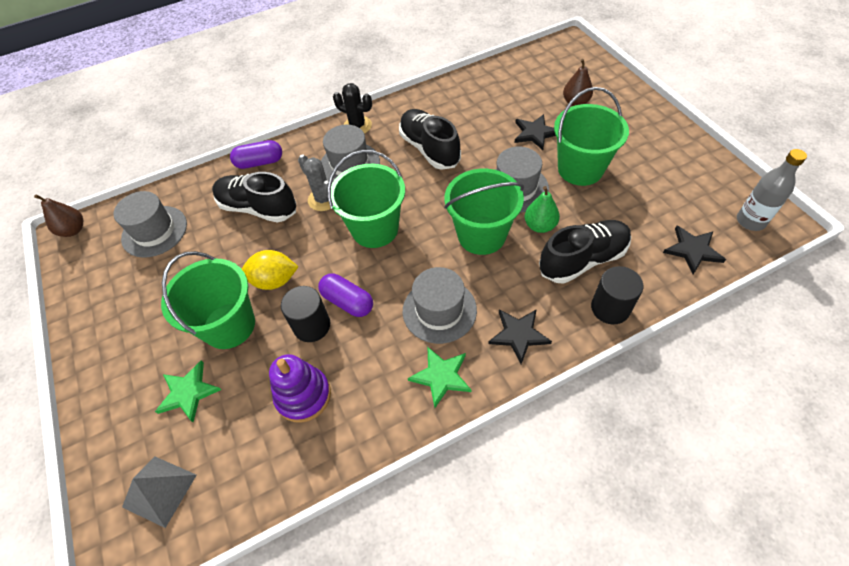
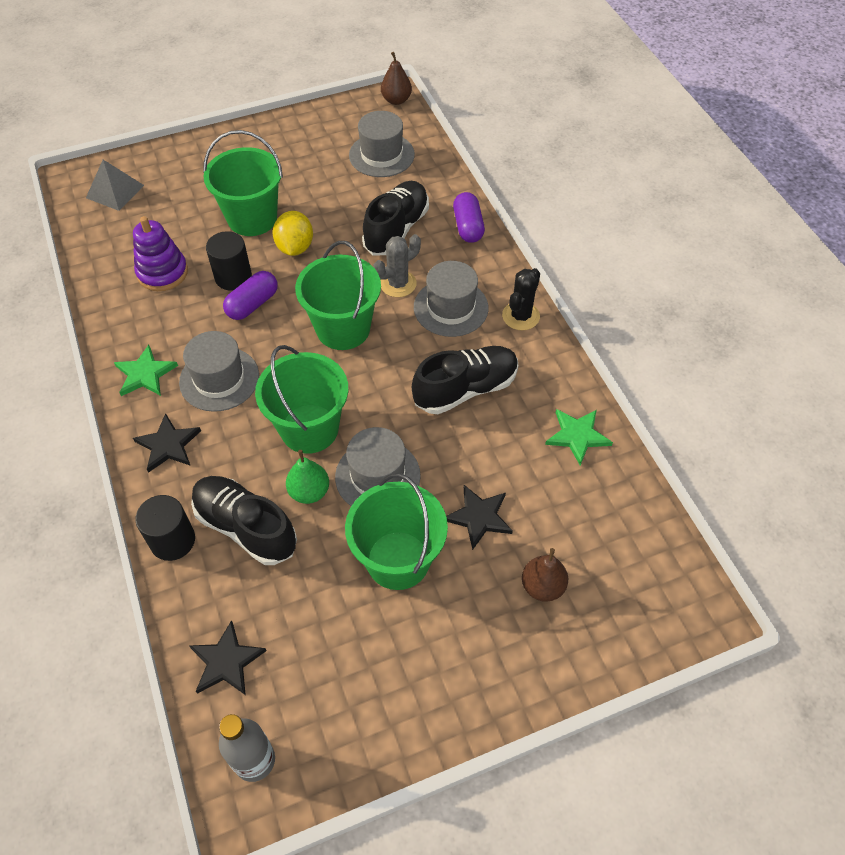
camera: 90 degrees right, 0 degrees up
(188, 392) = (193, 198): green star -> green star (577, 436)
(582, 260) = (246, 527): black shoe -> black shoe turned 150 degrees clockwise

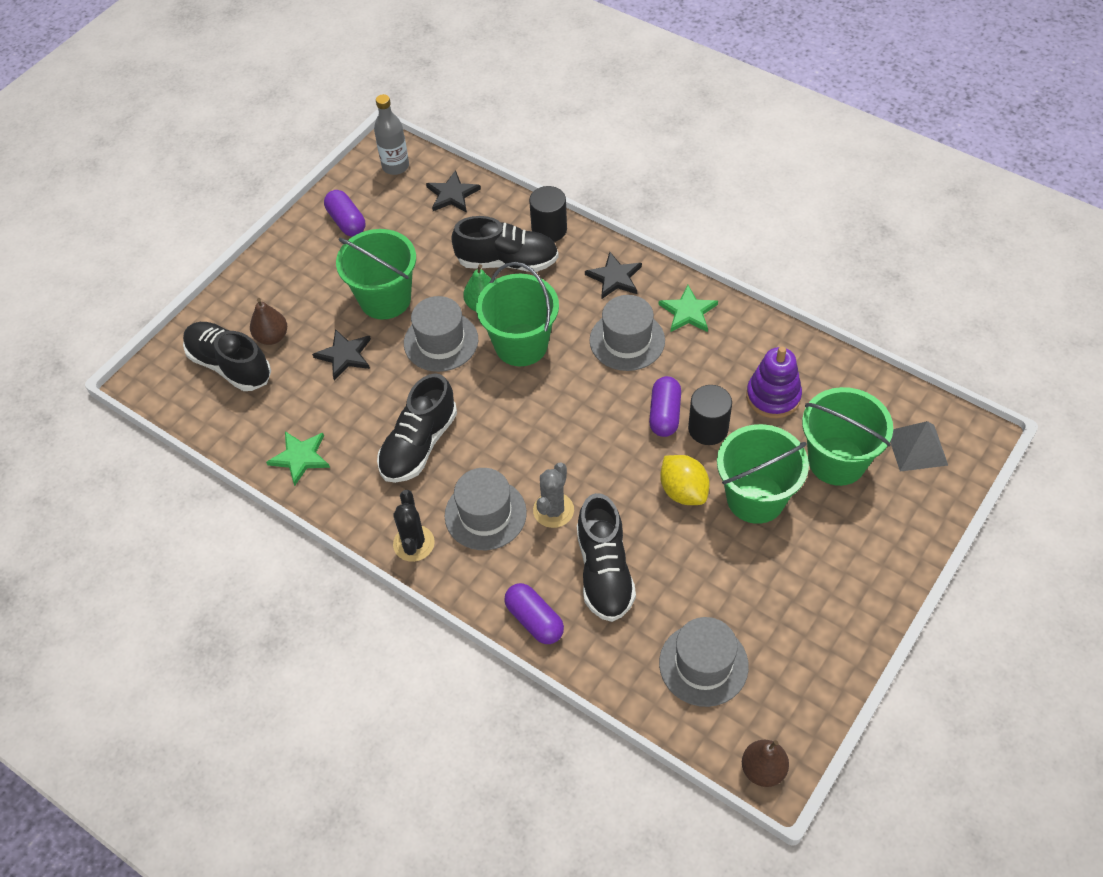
camera: 150 degrees right, 0 degrees up
(343, 329) = (566, 438): green bucket -> green bucket (837, 461)
(371, 703) = (346, 221): none -> purple capsule
(603, 577) = (230, 365): none -> black shoe

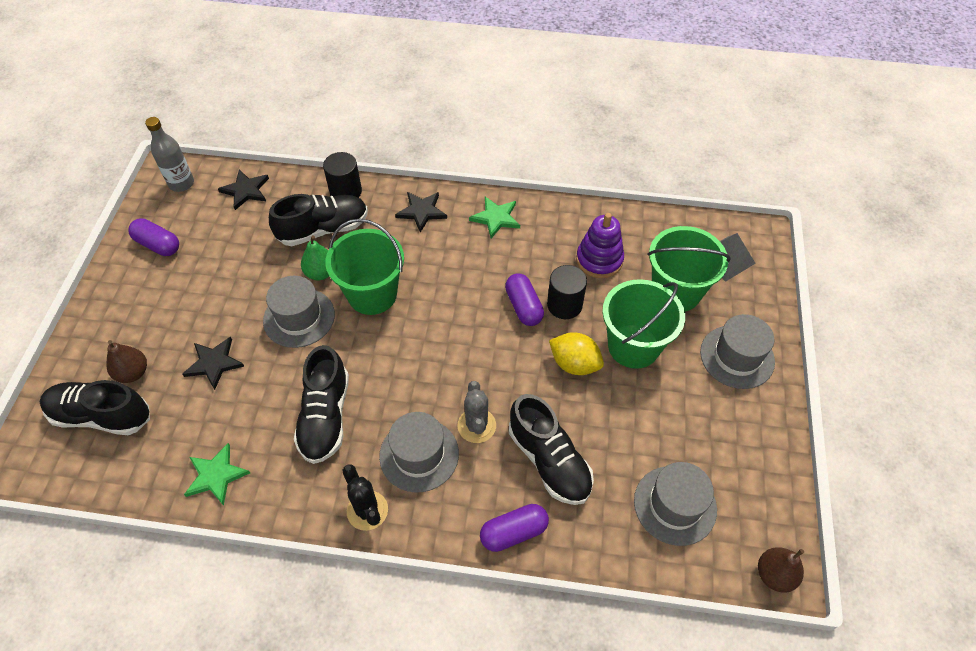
camera: 30 degrees left, 0 degrees up
(385, 299) = (228, 299): green bucket -> none
(534, 620) = (514, 532): purple capsule -> purple capsule turned 45 degrees counterclockwise
(627, 340) = (459, 258): grey hat -> grey hat (737, 357)

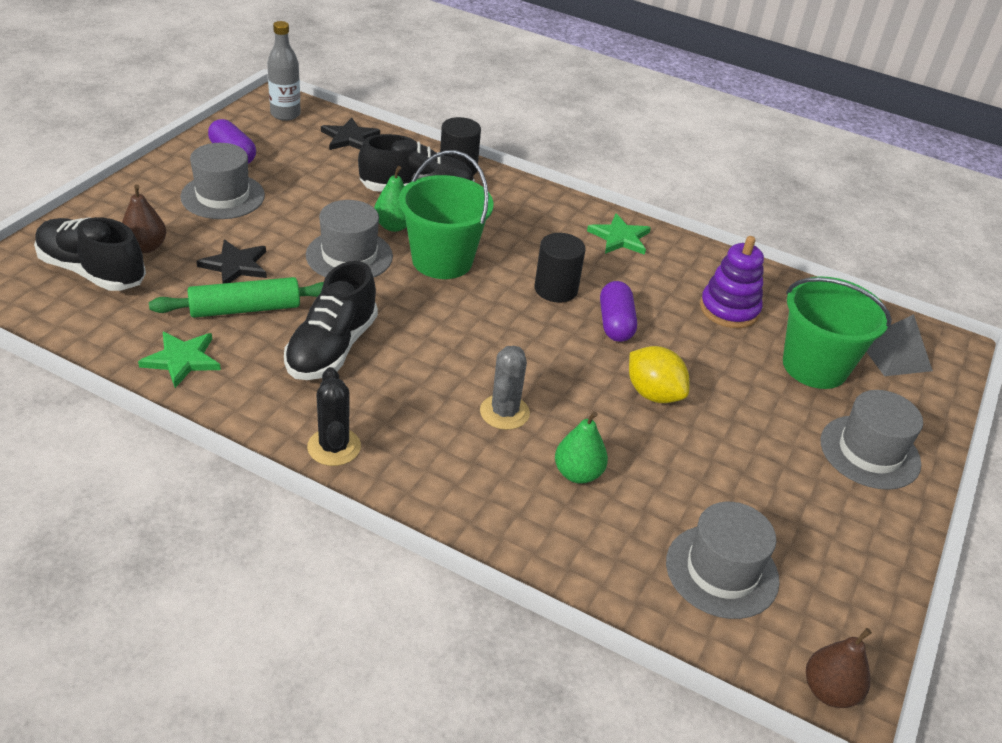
camera: 15 degrees right, 15 degrees down
(242, 405) = (245, 309): none -> green rolling pin
(419, 455) = (422, 416): grey hat -> grey hat (223, 196)
(421, 211) = (535, 208): black star -> none
(514, 532) = (500, 527): purple capsule -> none
(549, 460) = (577, 473): black shoe -> green pear
(564, 305) = (666, 337): black cylinder -> black cylinder (556, 289)
(633, 346) = (736, 400): green bucket -> none

